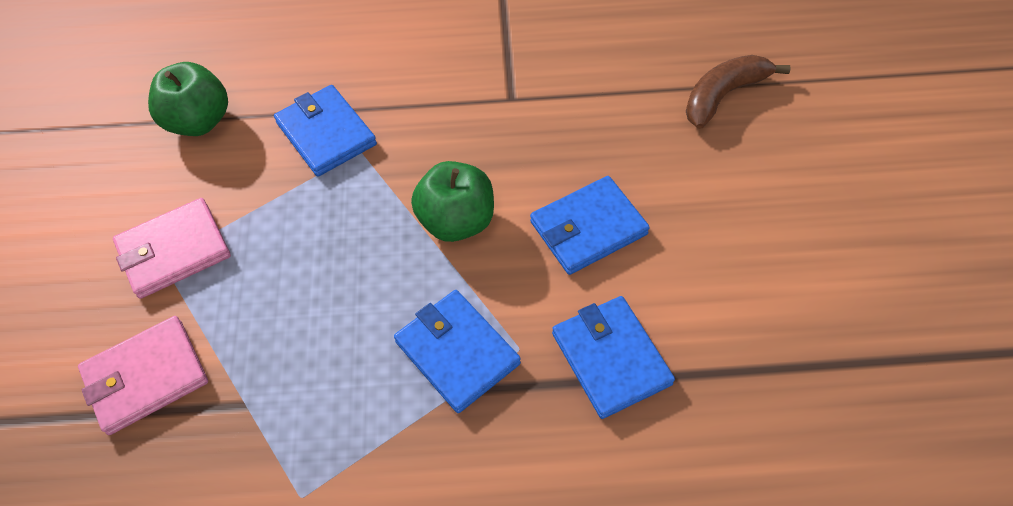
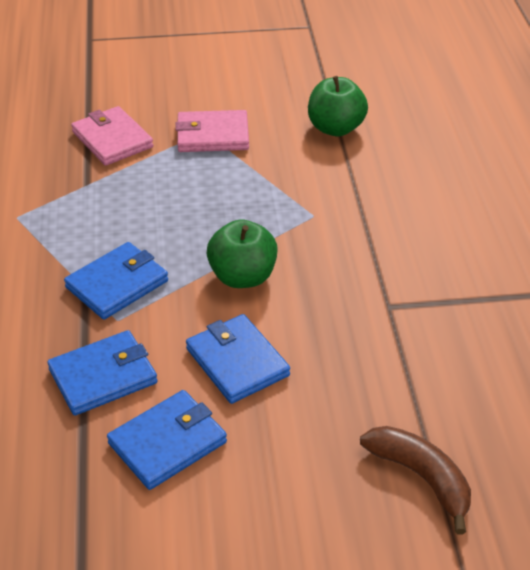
camera: 85 degrees right, 15 degrees down
(174, 251) = (212, 135): pink wallet -> pink wallet turned 60 degrees counterclockwise
(326, 133) = (331, 195): blue wallet -> blue wallet (168, 442)

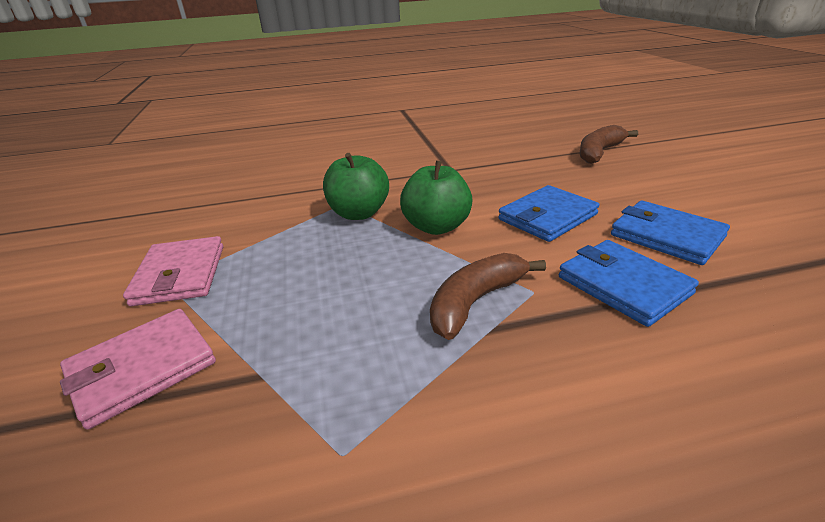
camera: 95 degrees left, 10 degrees down
(117, 284) = (475, 302): blue wallet -> brown banana
(335, 128) = (205, 205): green apple -> green apple (359, 213)

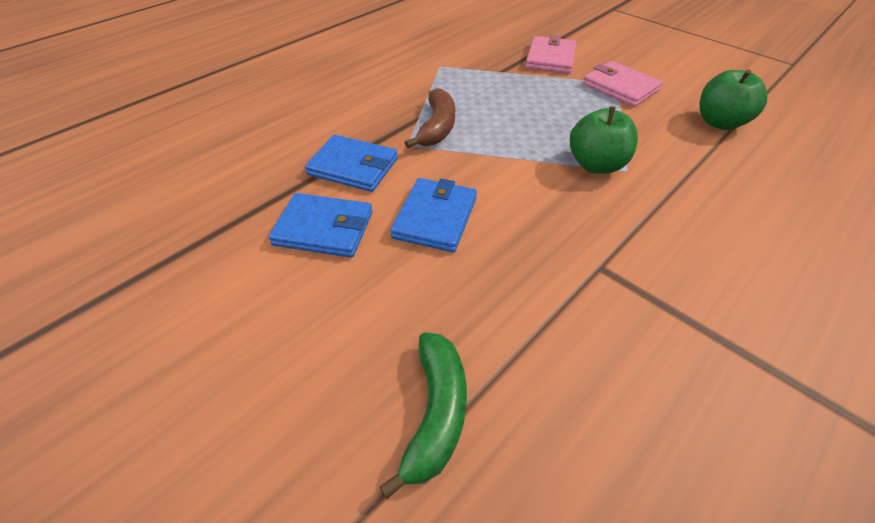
camera: 145 degrees right, 15 degrees up
(436, 227) = (517, 173): green apple -> green apple (719, 122)
(599, 152) = (436, 413): brown banana -> green banana

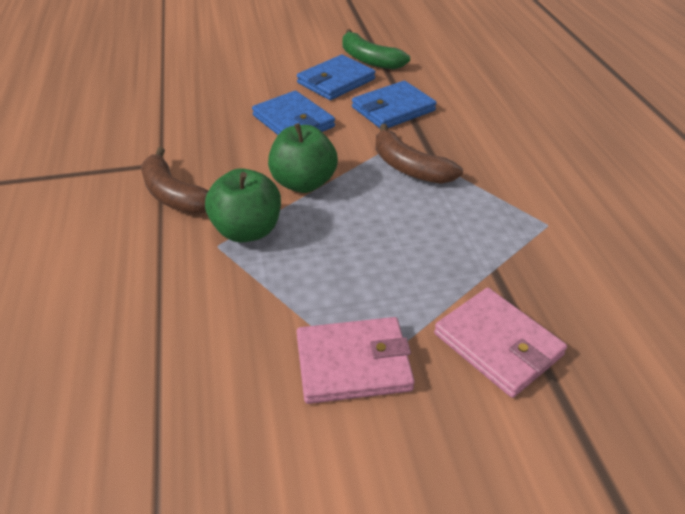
camera: 125 degrees right, 5 degrees down
(436, 413) = (172, 75): green banana -> green banana (369, 60)
(619, 226) = (174, 195): none -> brown banana
(719, 122) = (179, 400): green apple -> green apple (303, 183)

